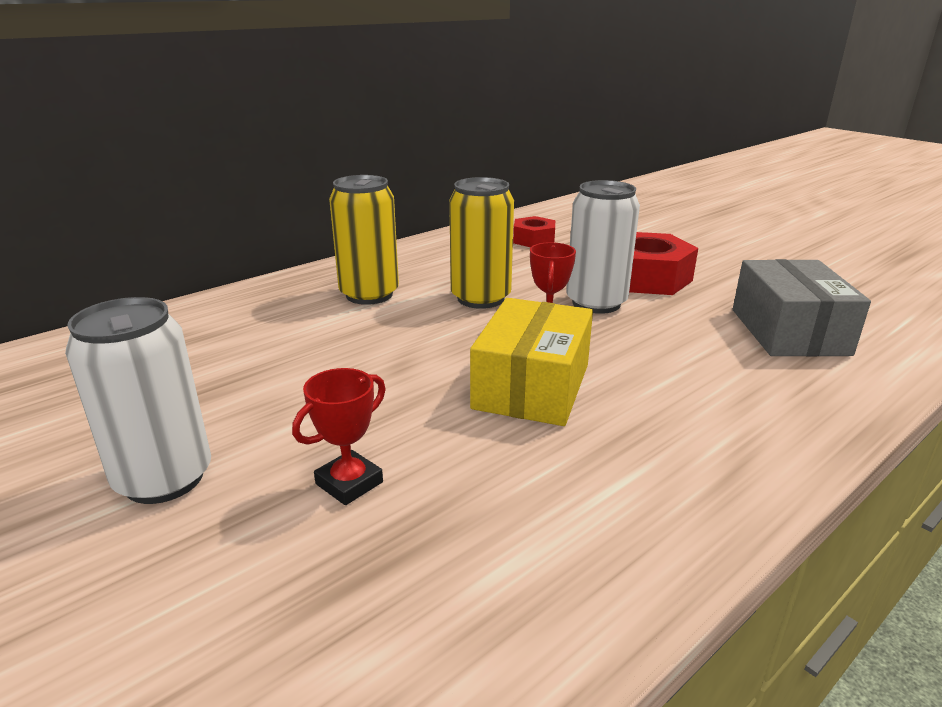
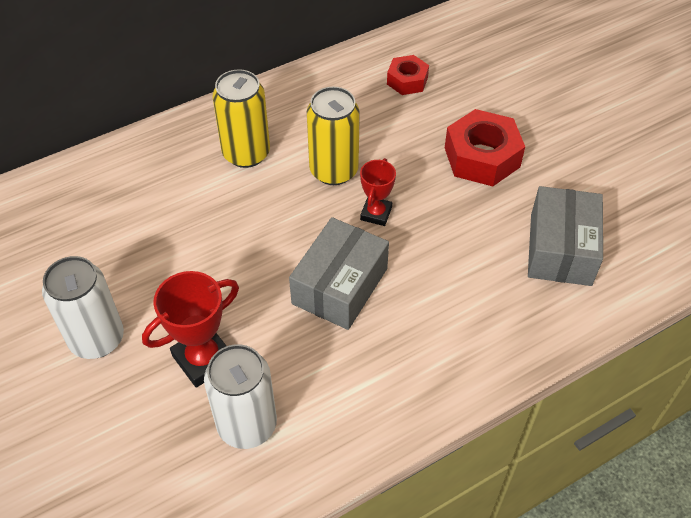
camera: 10 degrees right, 25 degrees up
(349, 483) = (203, 359): red trophy -> red trophy, size x1.59
(532, 386) = (340, 286): yellow box -> grey box
(596, 303) = (424, 190): white can -> white can (247, 425)

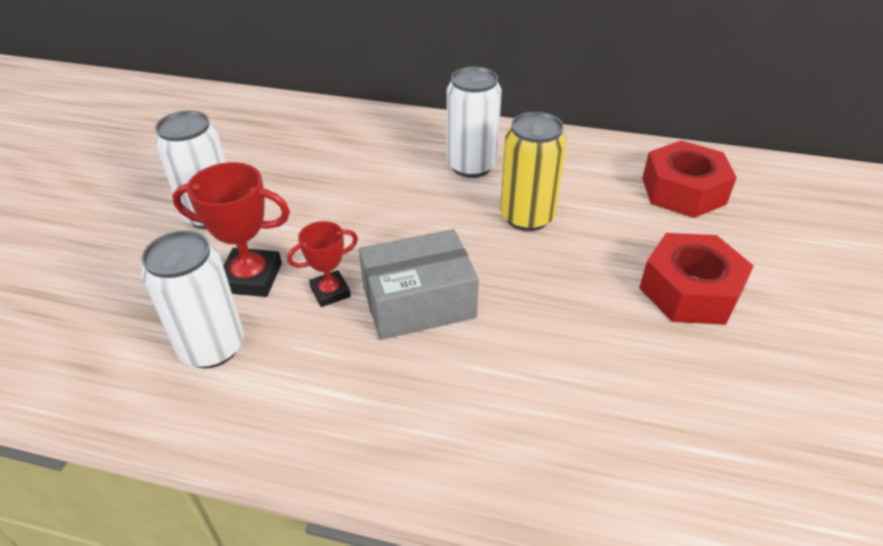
camera: 45 degrees right, 10 degrees down
(246, 153) = (471, 166): yellow can -> white can
(376, 213) = (523, 270): red trophy -> red trophy (330, 292)
(407, 80) = (683, 191): red nut -> red nut, size x1.70
(560, 249) = (685, 430): grey box -> none

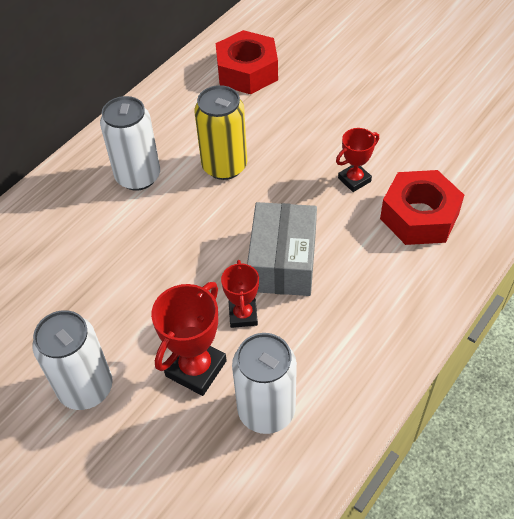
camera: 65 degrees left, 10 degrees up
(586, 331) = (354, 180): none -> red trophy
(690, 290) = (344, 115): red nut -> red nut (419, 216)

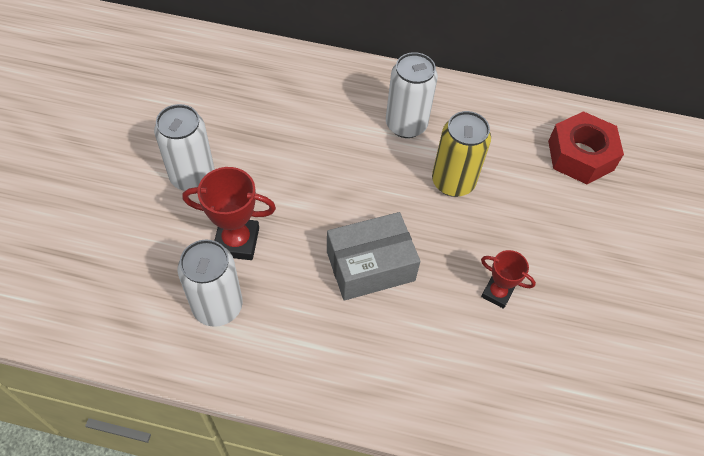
camera: 60 degrees right, 5 degrees up
(243, 315) = (301, 256): red trophy -> none
(419, 216) = (483, 366): red nut -> none

